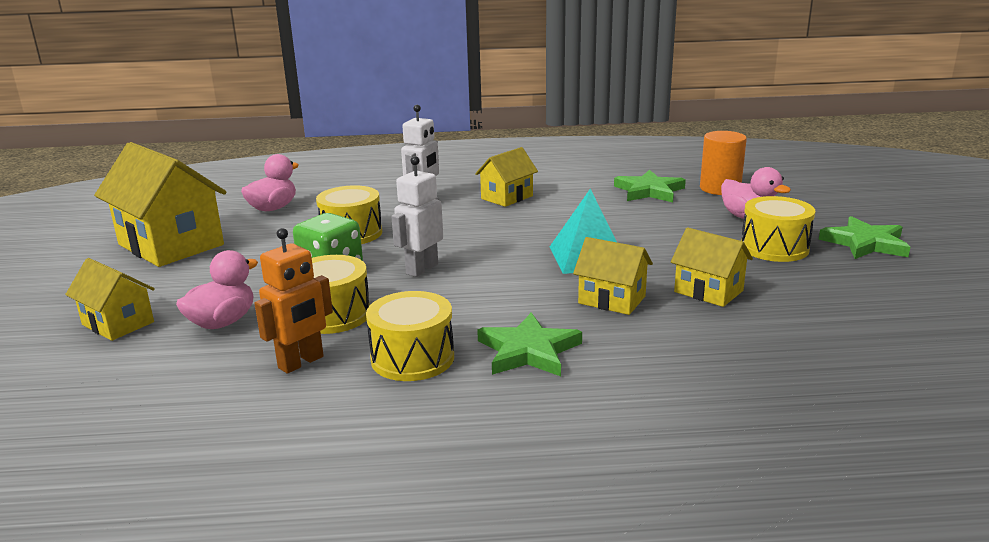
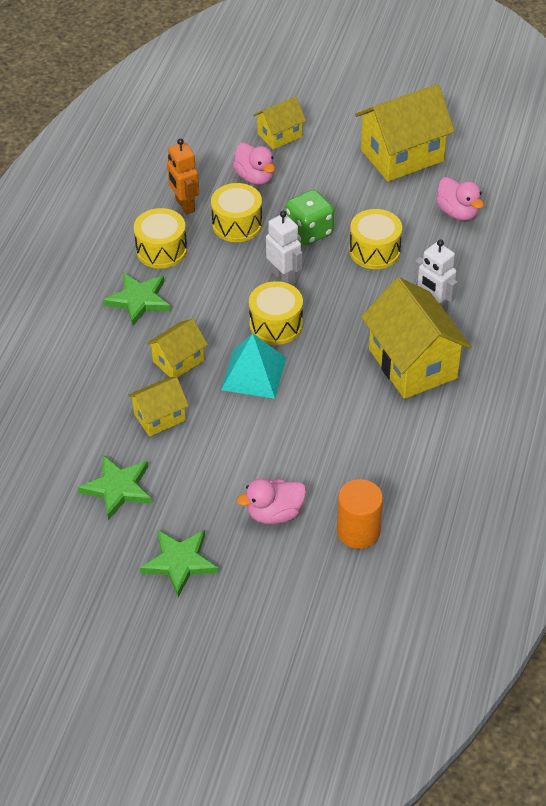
camera: 110 degrees right, 25 degrees up
(507, 197) = (412, 363): yellow house -> yellow house, size x1.85
(649, 191) = (379, 472): green star -> green star (118, 488)
(774, 248) = (206, 495): yellow drum -> yellow drum (276, 325)

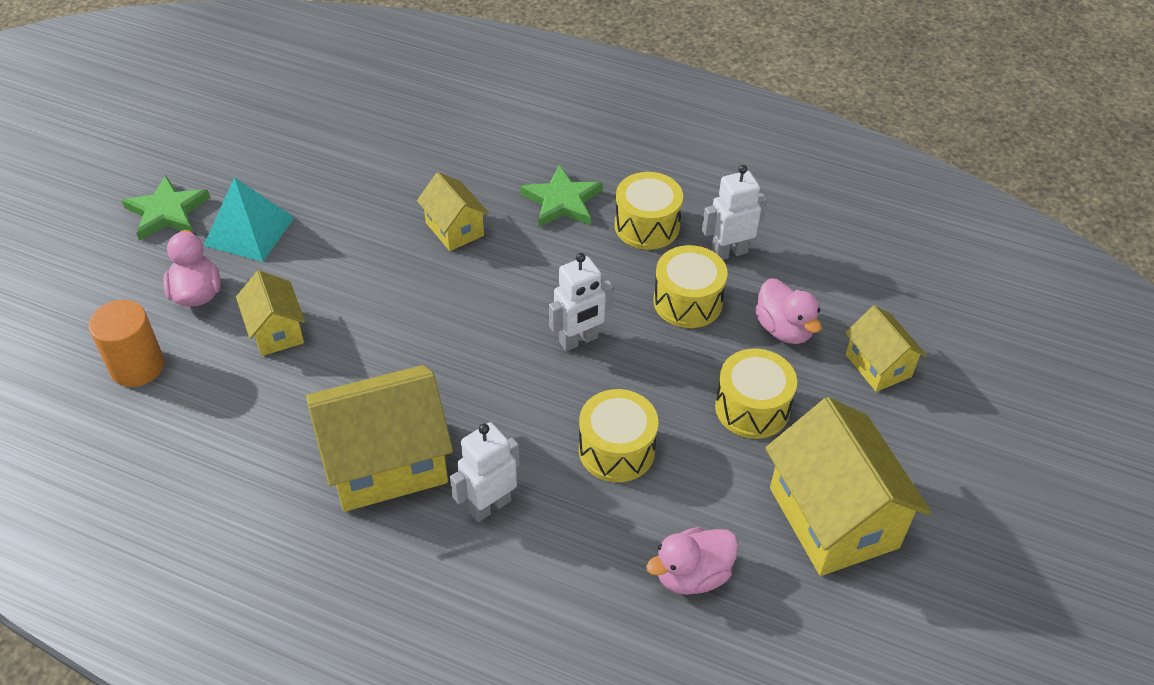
camera: 95 degrees right, 0 degrees up
(118, 488) = (284, 171): green star -> none
(159, 417) = (373, 208): yellow house -> yellow house (276, 331)
(184, 205) = (729, 252): orange robot -> white robot
(253, 373) = (415, 294): turquoise pyramid -> turquoise pyramid (249, 231)
(255, 177) = (784, 329): pink duck -> pink duck turned 90 degrees counterclockwise
(276, 325) = (493, 324): yellow drum -> yellow drum (752, 408)
(309, 231) = (665, 378): green dice -> none

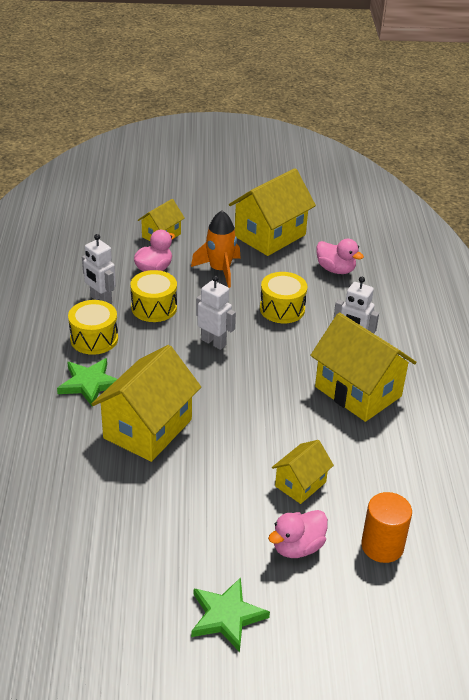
camera: 115 degrees left, 10 degrees down
(249, 231) = (216, 547): turquoise pyramid -> none
(454, 229) = (147, 428): yellow house -> yellow house, size x1.85
(752, 408) = (220, 270): yellow drum -> orange rocket

